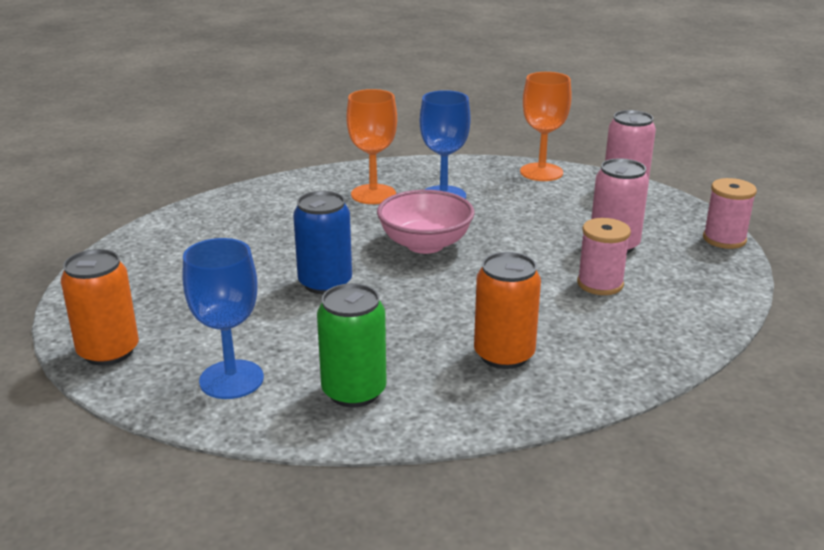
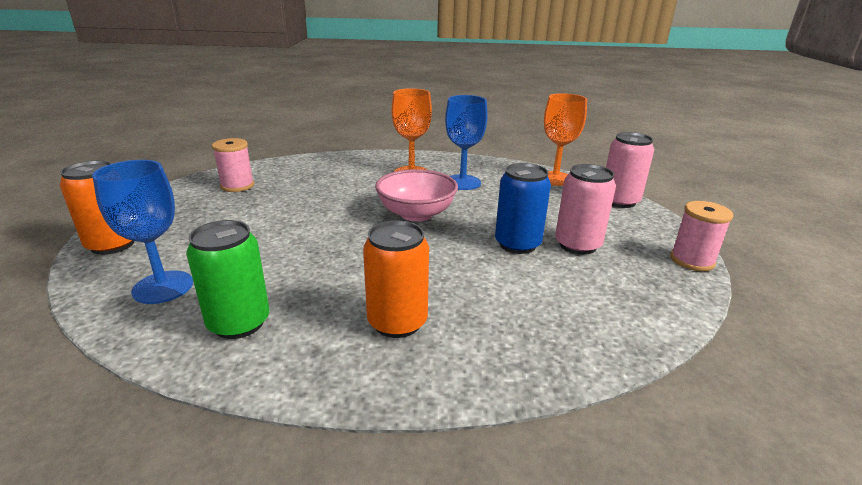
camera: 20 degrees right, 0 degrees up
(325, 283) = (313, 228): blue can -> blue can (517, 244)
(600, 284) = (540, 276): pink spool -> pink spool (237, 186)

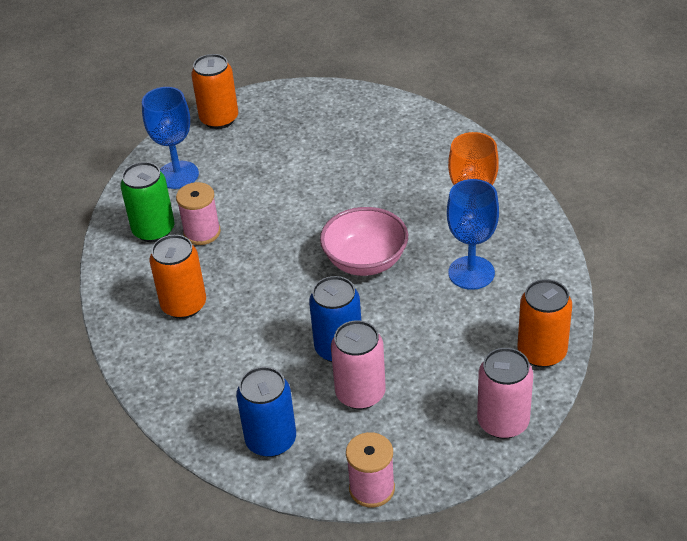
camera: 75 degrees right, 15 degrees up
(237, 186) = (357, 122): pink spool -> pink spool (202, 232)
(555, 178) = (542, 352): orange goblet -> orange can
(631, 300) = (271, 440): none -> blue can

